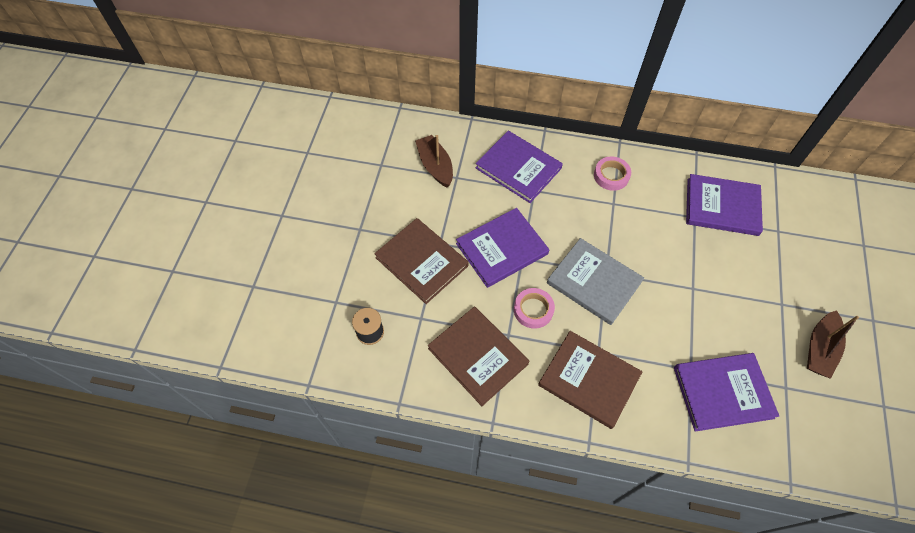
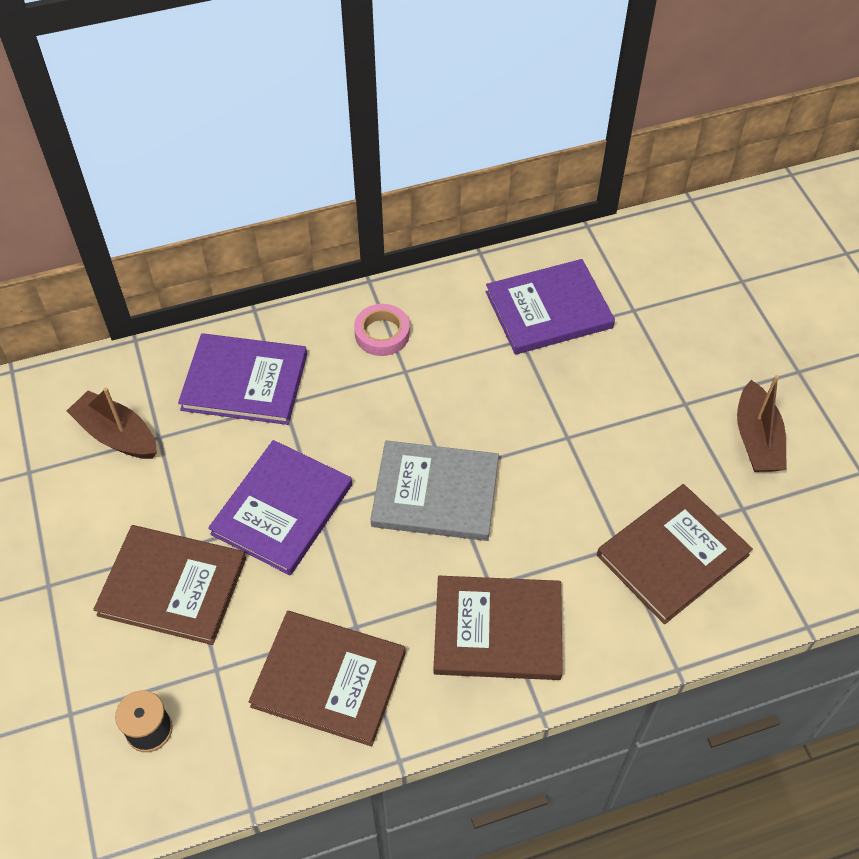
camera: 30 degrees left, 5 degrees down
(533, 310) = (372, 573): pink tape -> none
(723, 392) = (672, 555): purple book -> brown book

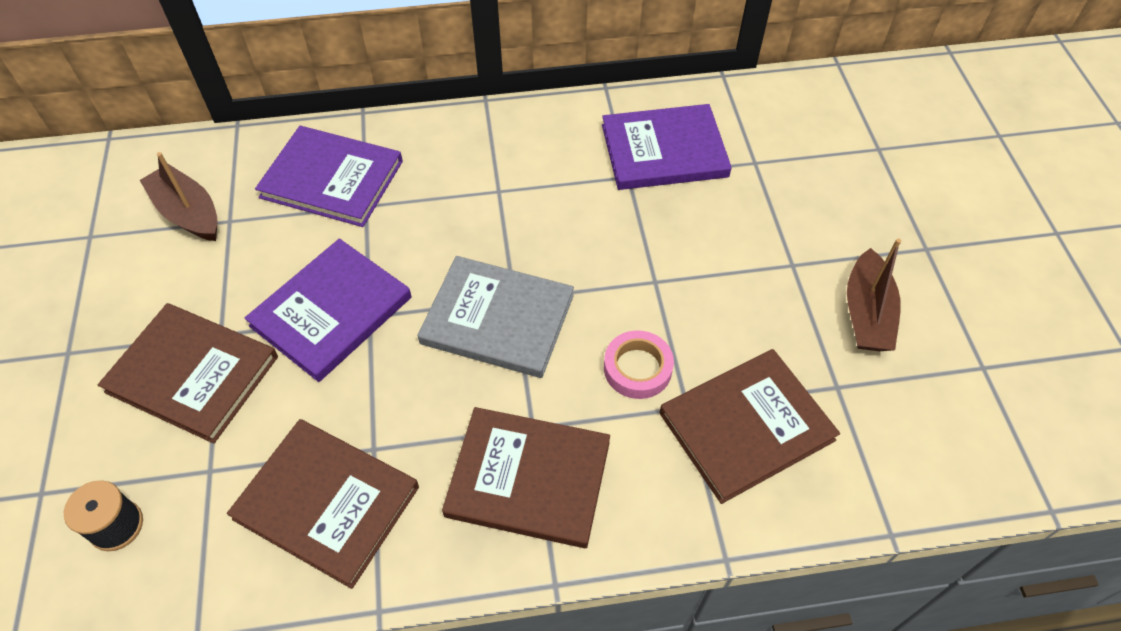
camera: 10 degrees right, 0 degrees up
(382, 334) = (484, 151): pink tape -> pink tape (637, 368)

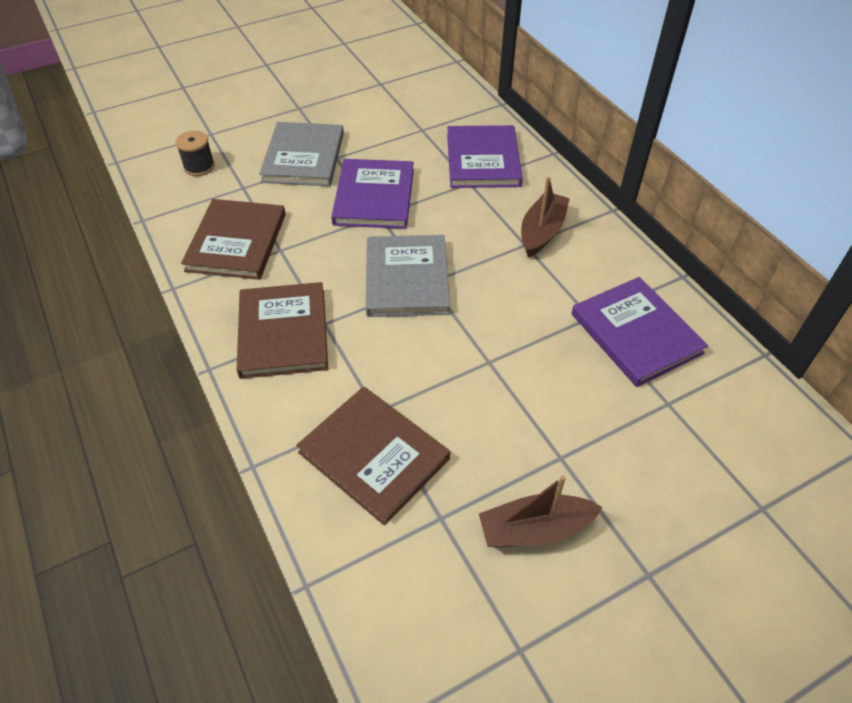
camera: 70 degrees right, 5 degrees down
(188, 213) = (418, 112): brown boat -> brown boat (542, 232)
(192, 374) = (303, 157): brown book -> grey book
(331, 311) = (374, 197): purple book -> purple book turned 75 degrees clockwise
(637, 368) = (399, 371): pink tape -> none

